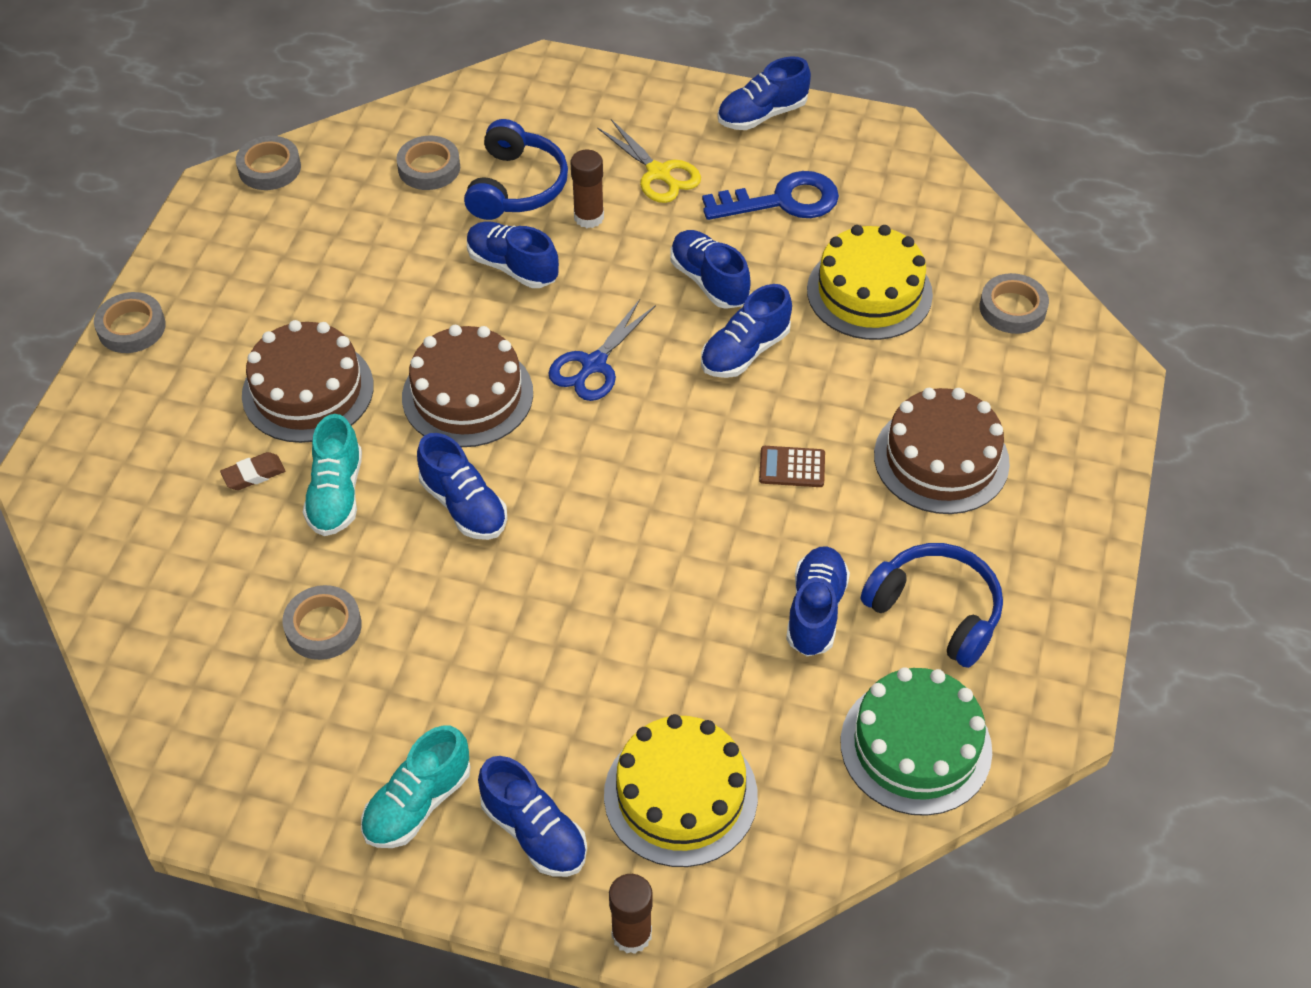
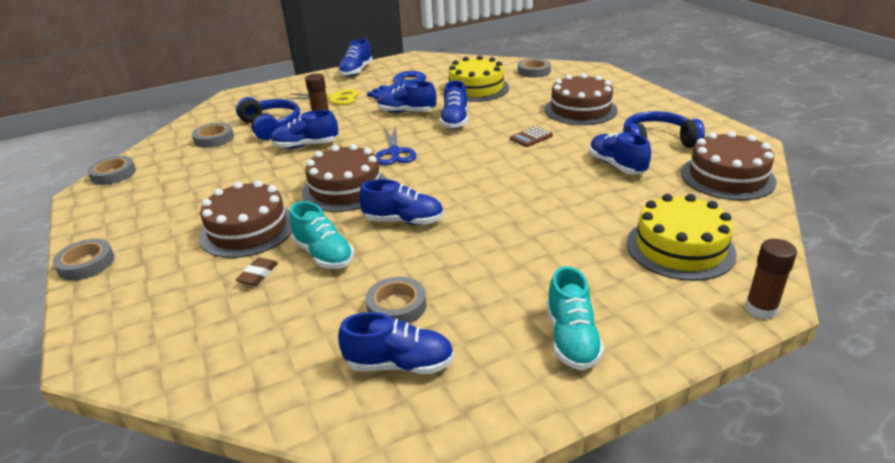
camera: 40 degrees left, 20 degrees down
(534, 832) = (647, 306): blue shoe -> blue shoe (400, 364)
(915, 746) = (727, 177): green cake -> brown cake

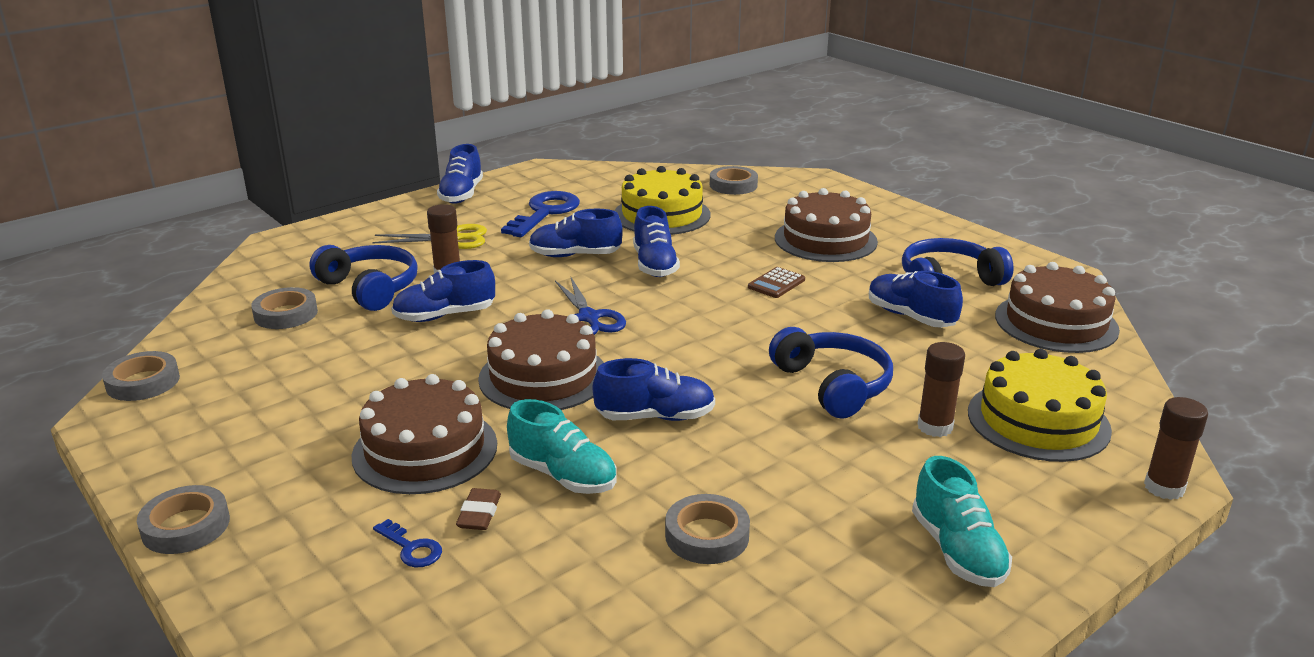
camera: 15 degrees left, 5 degrees down
(205, 292) = (411, 548): none -> blue key
(400, 364) = (751, 611): blue shoe -> none
(537, 209) = (832, 385): none -> blue headphones
(598, 245) = (935, 427): none -> brown glue stick

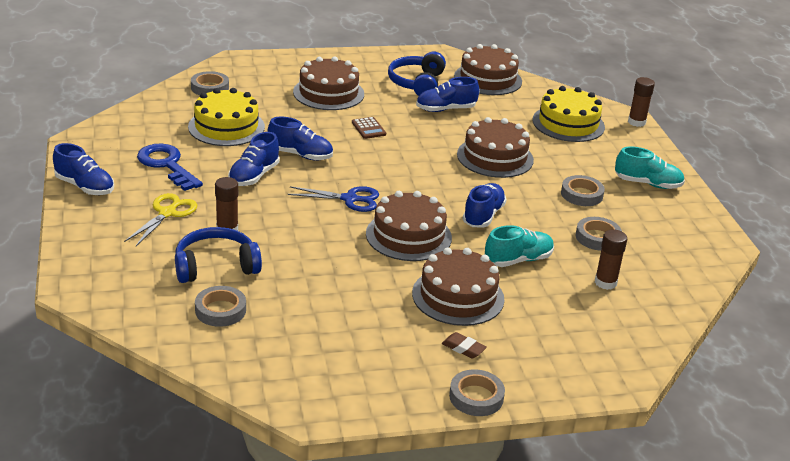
camera: 65 degrees left, 5 degrees up
(143, 382) = (270, 391): grey tape -> grey tape (581, 194)
(411, 548) = (551, 323): blue key -> none
(445, 316) = (293, 247): blue shoe -> none
(479, 514) = (535, 295): brown eraser -> brown eraser (463, 348)
(832, 385) = (495, 157): blue headphones -> brown cake
(935, 427) = (553, 148): brown glue stick -> brown glue stick (605, 282)

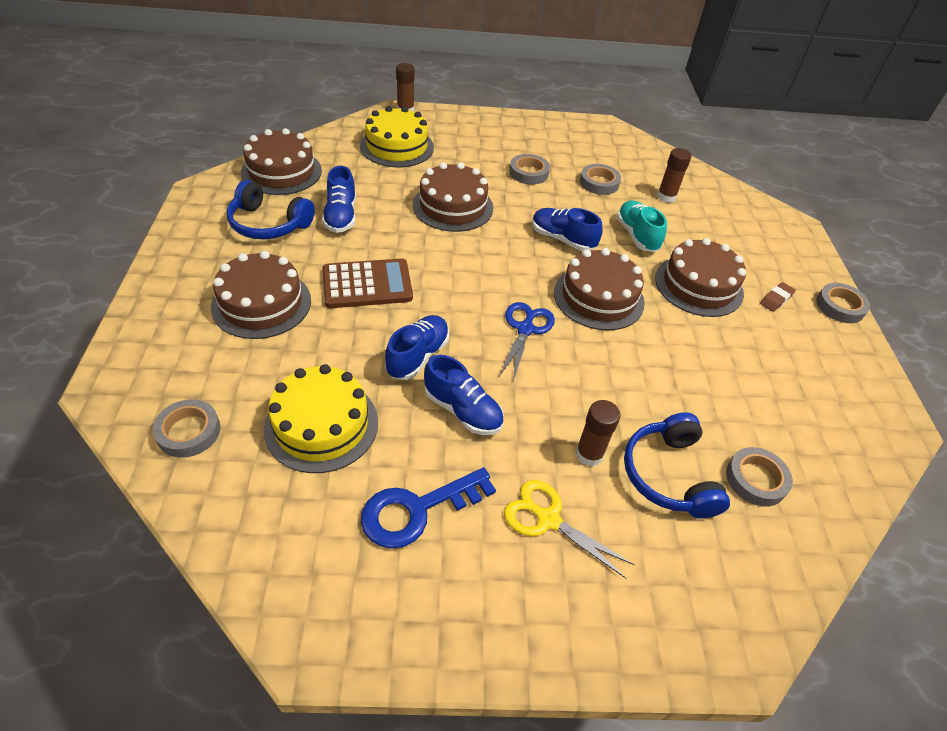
camera: 80 degrees left, 15 degrees up
(85, 187) = (465, 634): blue shoe -> none
(368, 128) = (367, 284): brown calculator -> brown calculator, size x1.93
(647, 184) = (514, 134): turquoise shoe -> none

